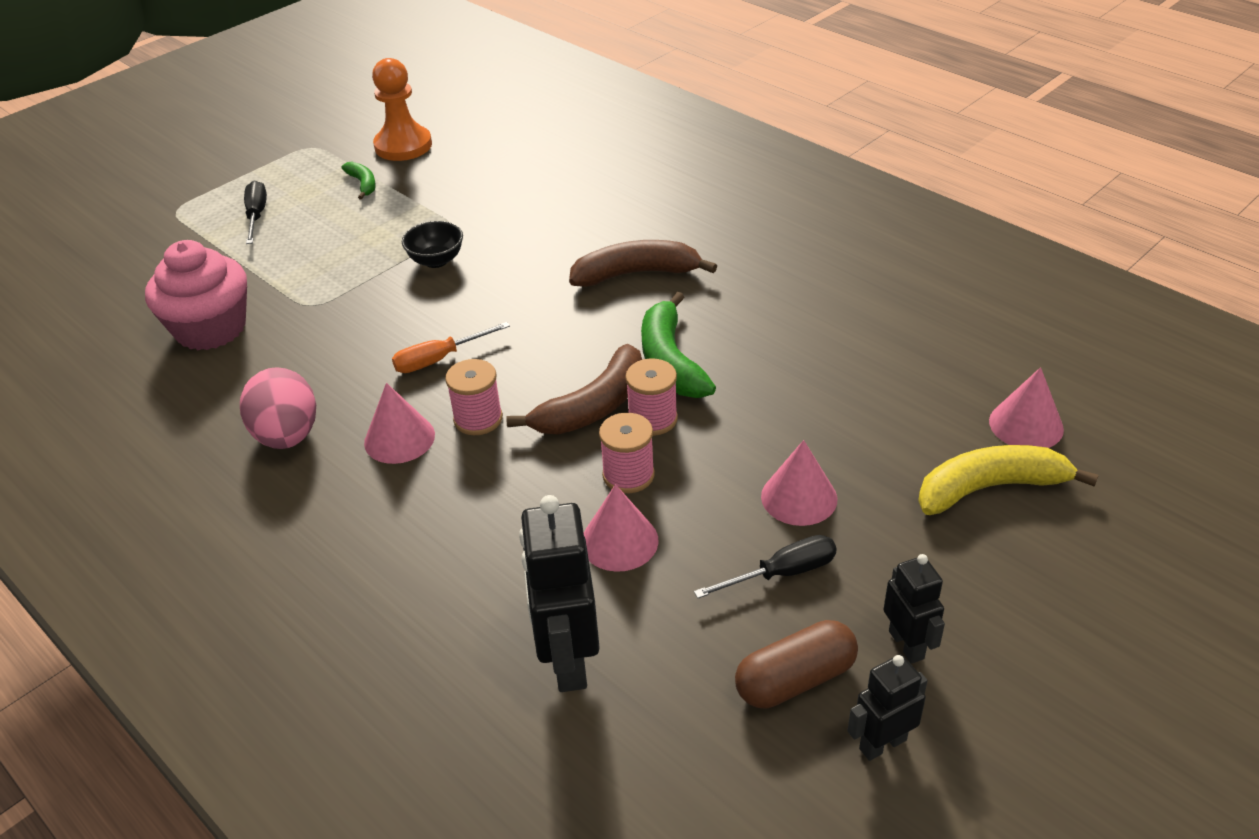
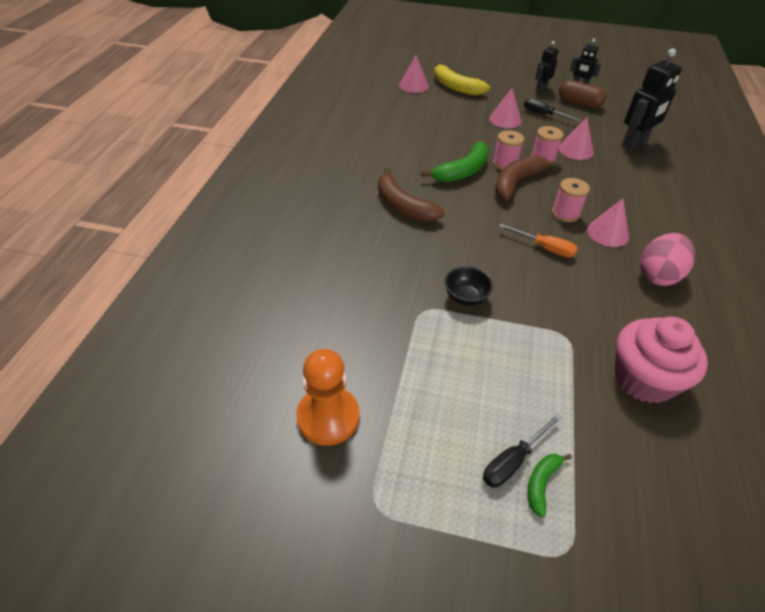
camera: 125 degrees left, 5 degrees up
(363, 184) = (409, 407): green banana -> green banana (541, 483)
(592, 407) = (517, 182): brown banana -> brown banana turned 60 degrees counterclockwise

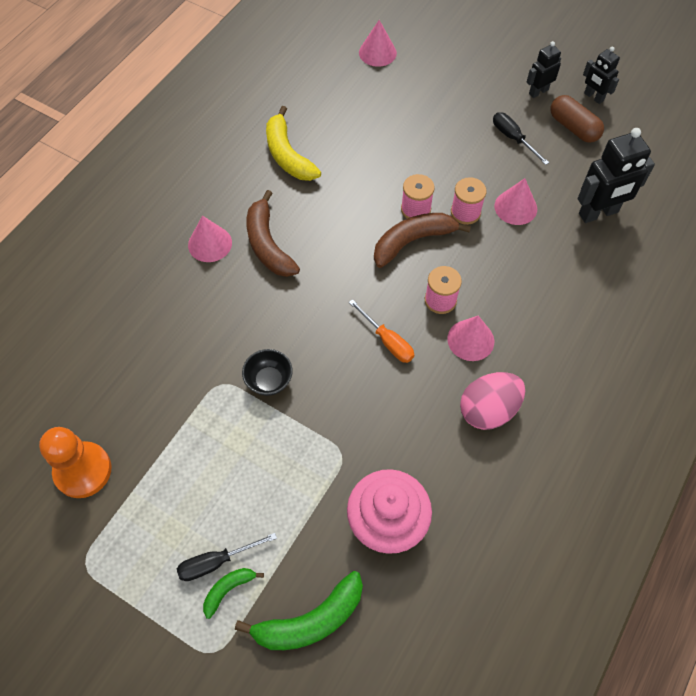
camera: 20 degrees right, 15 degrees up
(455, 87) = (428, 65): yellow banana -> yellow banana (287, 155)
(462, 171) = (359, 209): green banana -> green banana (310, 620)
(505, 119) = (458, 137): pink cone -> pink cone (210, 243)

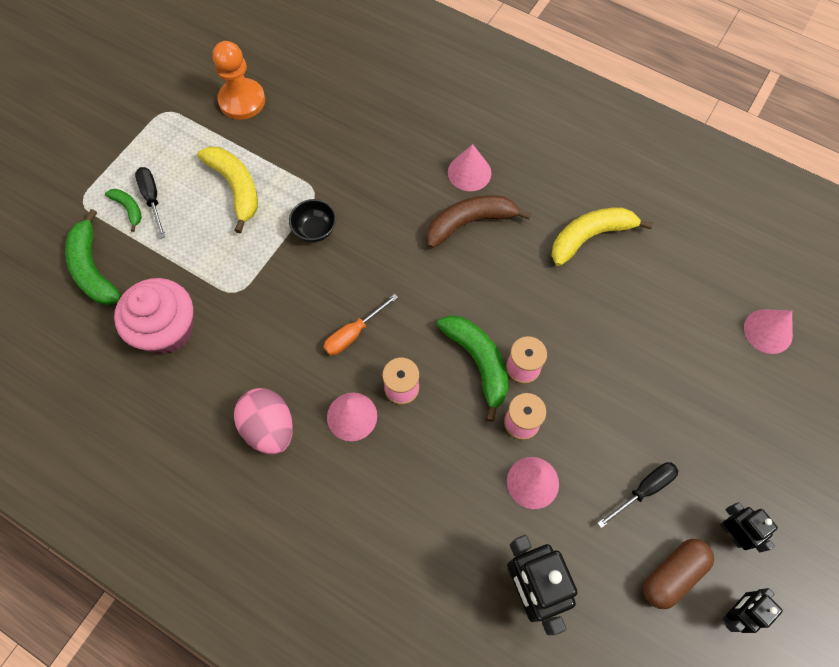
camera: 90 degrees right, 5 degrees up
(209, 466) = (236, 188): none -> yellow banana
(413, 241) = (478, 362): brown banana -> green banana

